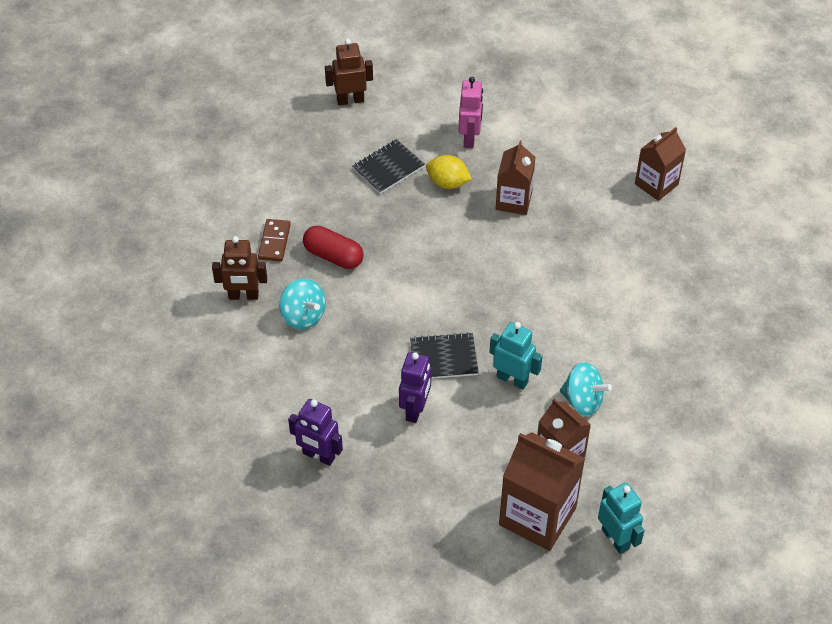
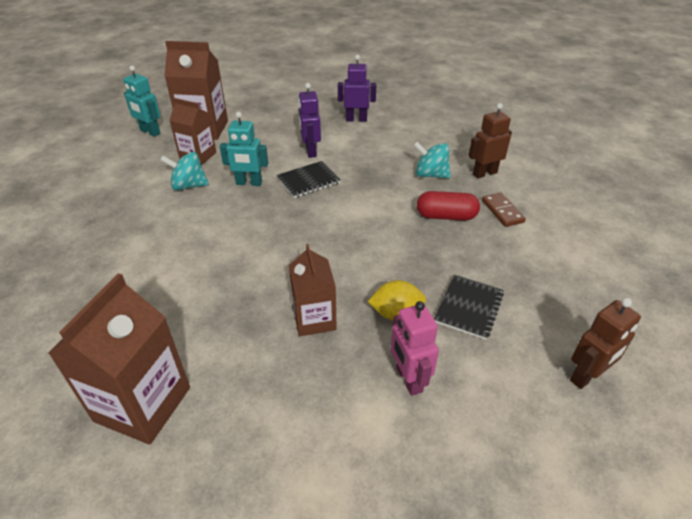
camera: 155 degrees right, 10 degrees down
(656, 184) = (143, 404): brown carton -> brown carton, size x1.56

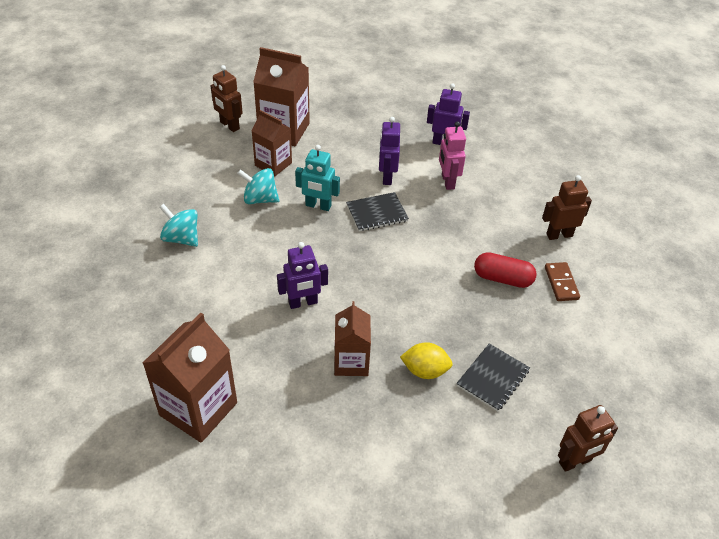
camera: 10 degrees right, 5 degrees up
(150, 132) = (229, 125): turquoise robot -> brown robot
(249, 270) = (303, 303): none -> purple robot
(408, 379) = (419, 432): pink robot -> pink robot (447, 181)
(430, 175) = (502, 227): turquoise spinning top -> turquoise spinning top (181, 238)

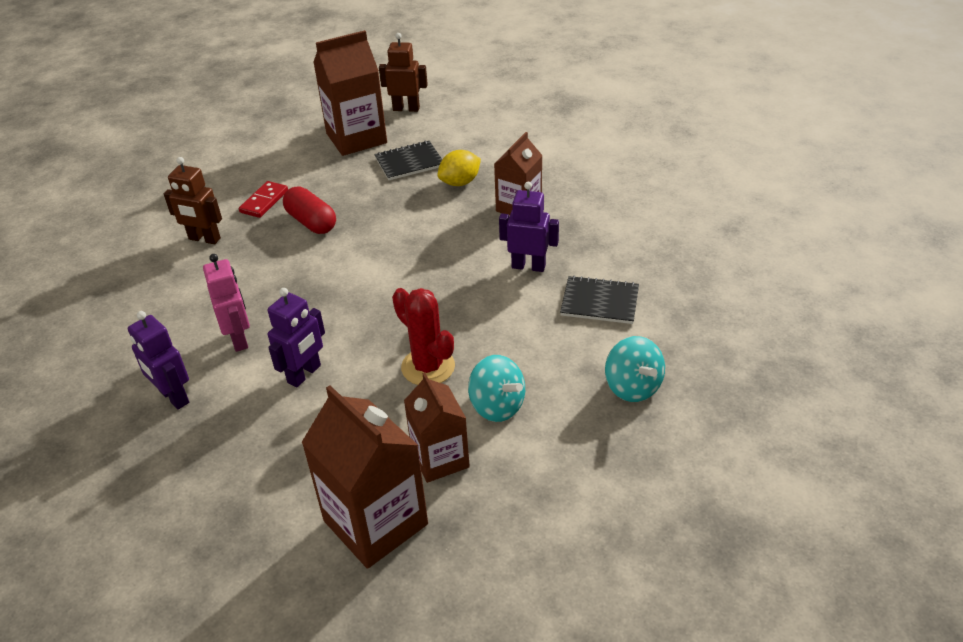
camera: 145 degrees left, 5 degrees down
(198, 409) = (680, 217): brown carton -> brown carton (356, 138)
(229, 125) = (459, 576): brown robot -> none
(318, 206) = (428, 367): turquoise robot -> red cactus
(377, 213) = (365, 331): black notebook -> black notebook (599, 302)
(425, 371) = (460, 182): yellow lemon -> yellow lemon turned 75 degrees counterclockwise
(447, 181) = (239, 339): pink robot -> pink robot turned 45 degrees counterclockwise
(561, 283) = (264, 201): brown domino -> red domino

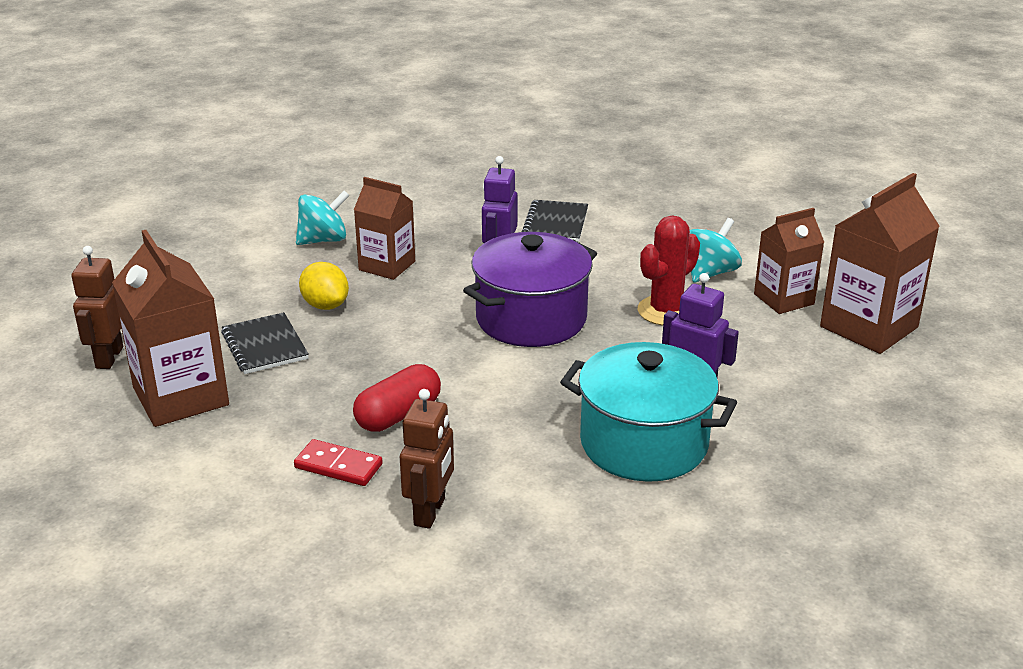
camera: 95 degrees left, 10 degrees down
(173, 397) = (754, 479): purple robot -> none
(239, 339) = (644, 443): pink robot -> turquoise pot
(427, 284) = (531, 318): none -> purple pot
(632, 387) = (669, 211): turquoise spinning top -> turquoise spinning top (323, 240)

